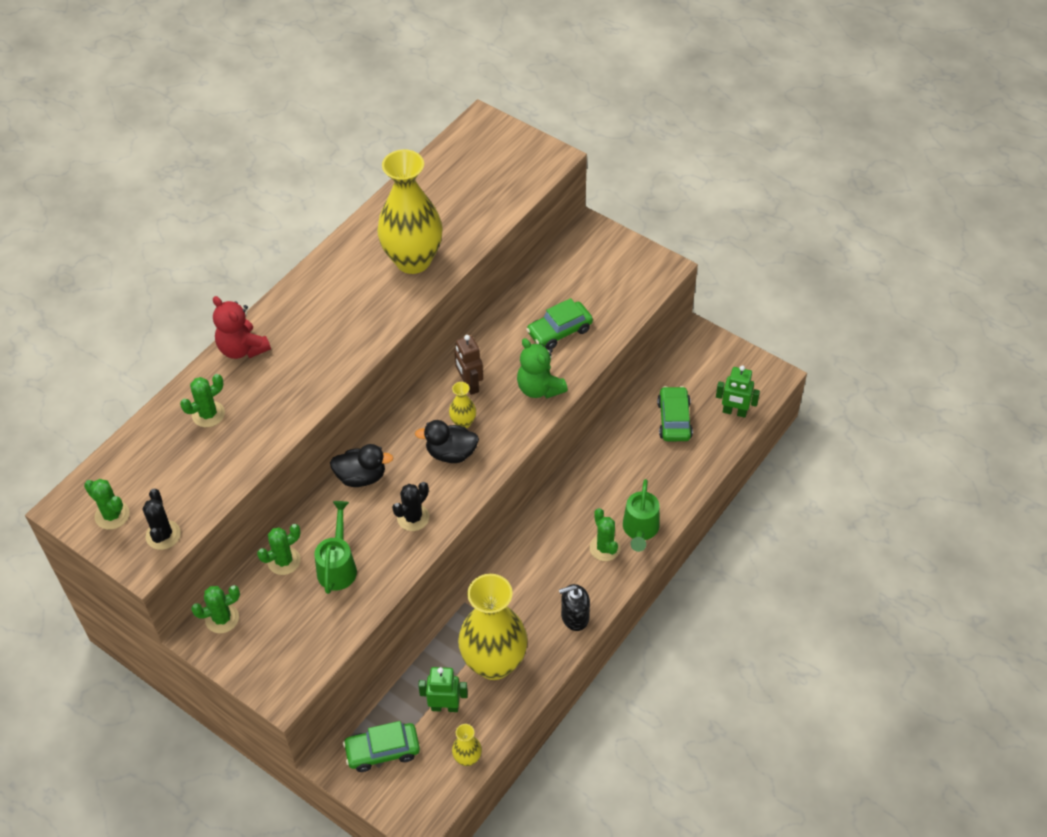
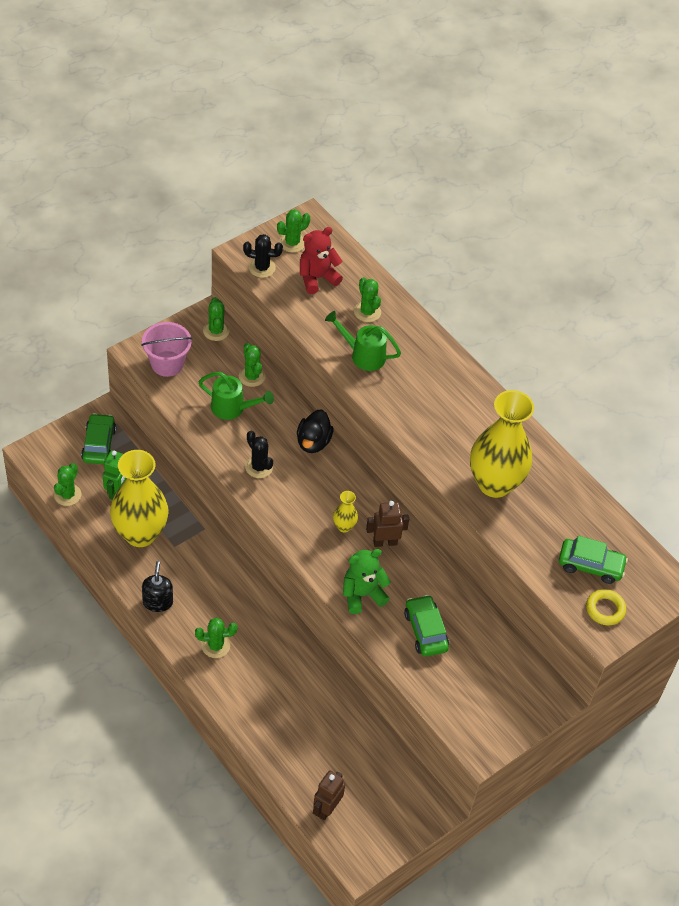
camera: 100 degrees right, 0 degrees up
(242, 349) = (429, 345): red teddy bear -> red teddy bear (317, 278)
(289, 655) = (167, 363): none -> pink bucket
(451, 453) = (314, 509): black duck -> none
(467, 758) = (67, 495): yellow vase -> green cactus
(526, 161) = (605, 609): none -> yellow ring
(640, 530) = (223, 679): green watering can -> green watering can (363, 355)
(674, 420) = (335, 750): green car -> green car (590, 565)
(734, 412) = (326, 808): green robot -> brown robot

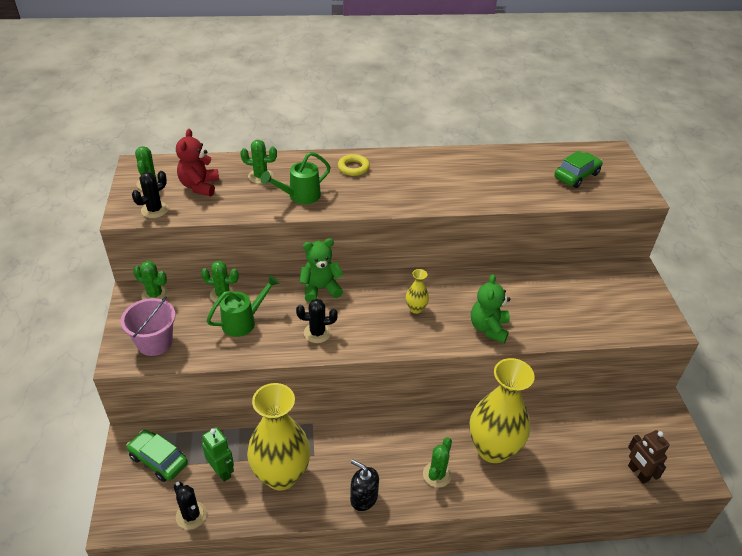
camera: 55 degrees left, 10 degrees down
(67, 495) = (191, 515): green cactus -> black cactus
(313, 442) = (320, 289): black duck -> green teddy bear
(385, 542) = (447, 292): brown robot -> none
(425, 631) = (543, 308): green car -> none
(494, 483) = (475, 186): yellow vase -> yellow vase (493, 449)
(605, 609) = (618, 185): yellow ring -> yellow ring (353, 168)

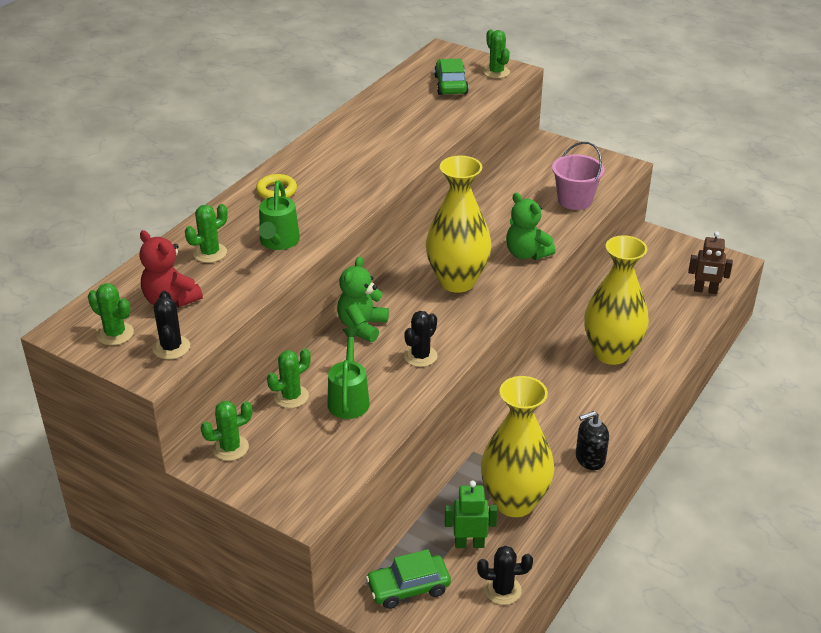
camera: 50 degrees left, 5 degrees down
(155, 342) = (307, 476): pink bucket -> pink bucket (575, 200)
(416, 309) = (457, 281): yellow vase -> yellow vase, size x2.37
(437, 475) = (607, 400): green cactus -> green cactus (496, 72)

